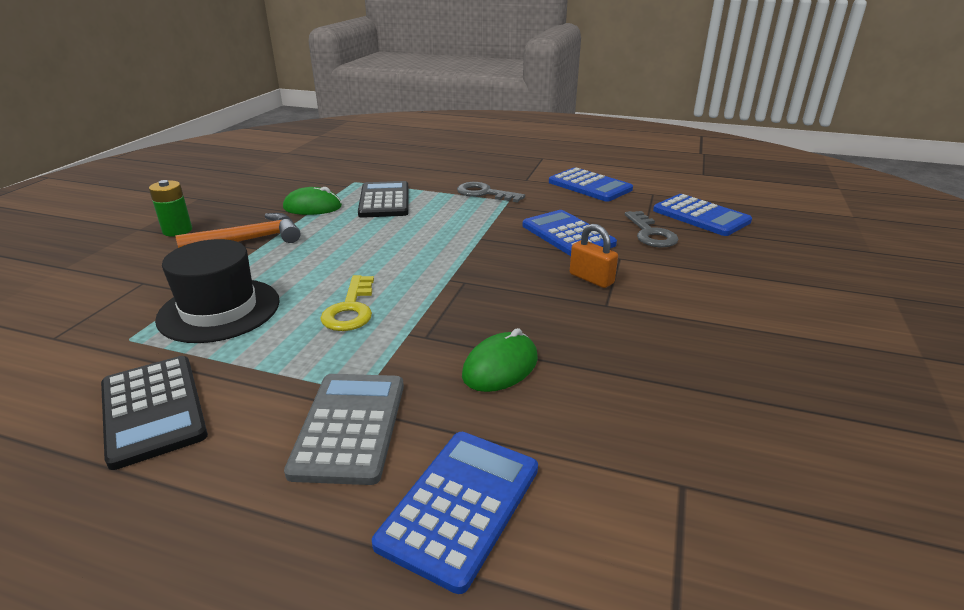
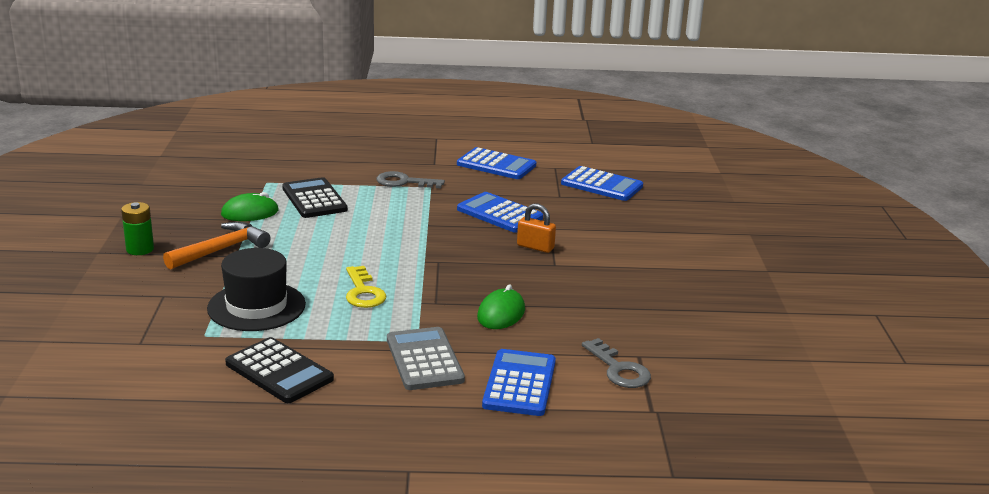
camera: 20 degrees left, 5 degrees down
(651, 234) = (567, 205): grey key -> grey key (619, 369)

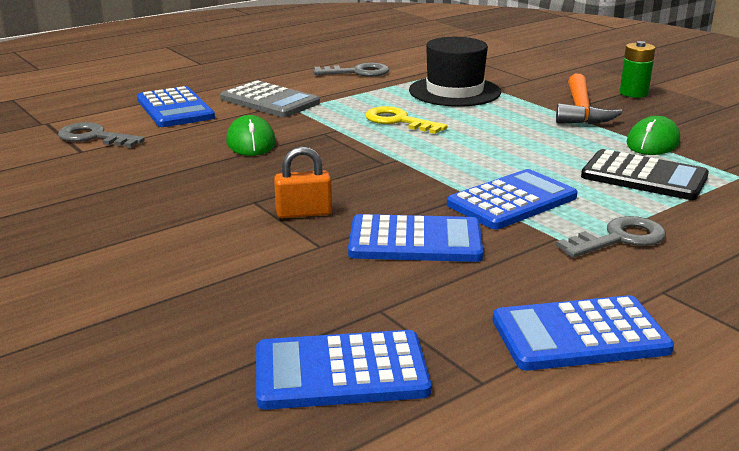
camera: 145 degrees right, 0 degrees up
(279, 371) = (358, 72): black calculator -> grey key
(413, 213) = (512, 201): none -> blue calculator

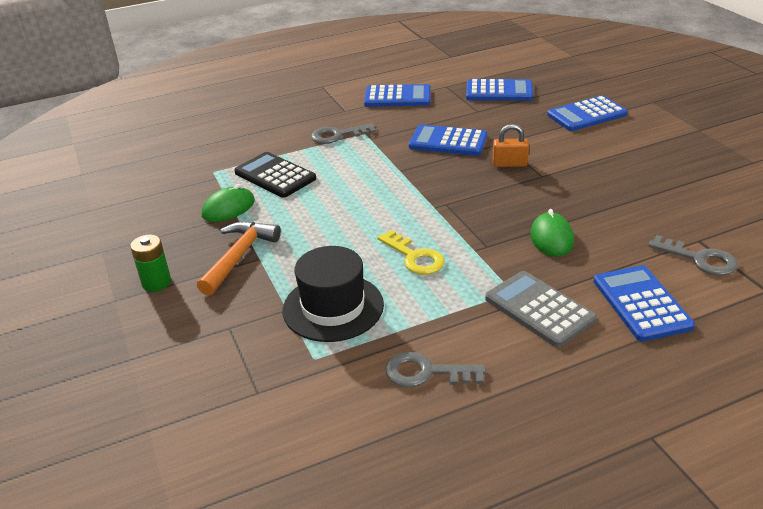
camera: 165 degrees left, 10 degrees up
(512, 201) = (376, 163): blue calculator -> blue calculator (587, 115)

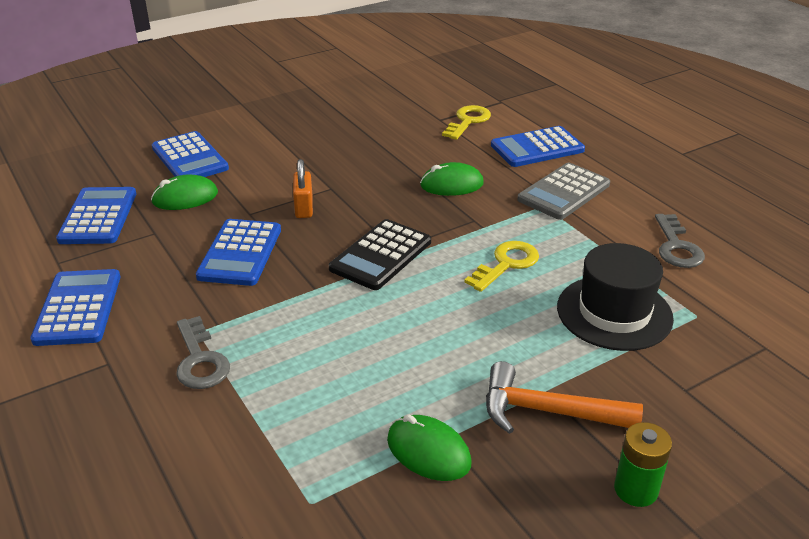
camera: 100 degrees left, 0 degrees up
(275, 176) = (327, 414): black calculator -> black calculator (381, 255)
(525, 117) = (185, 197): none -> green mouse
(700, 259) = (468, 121): grey key -> yellow key

